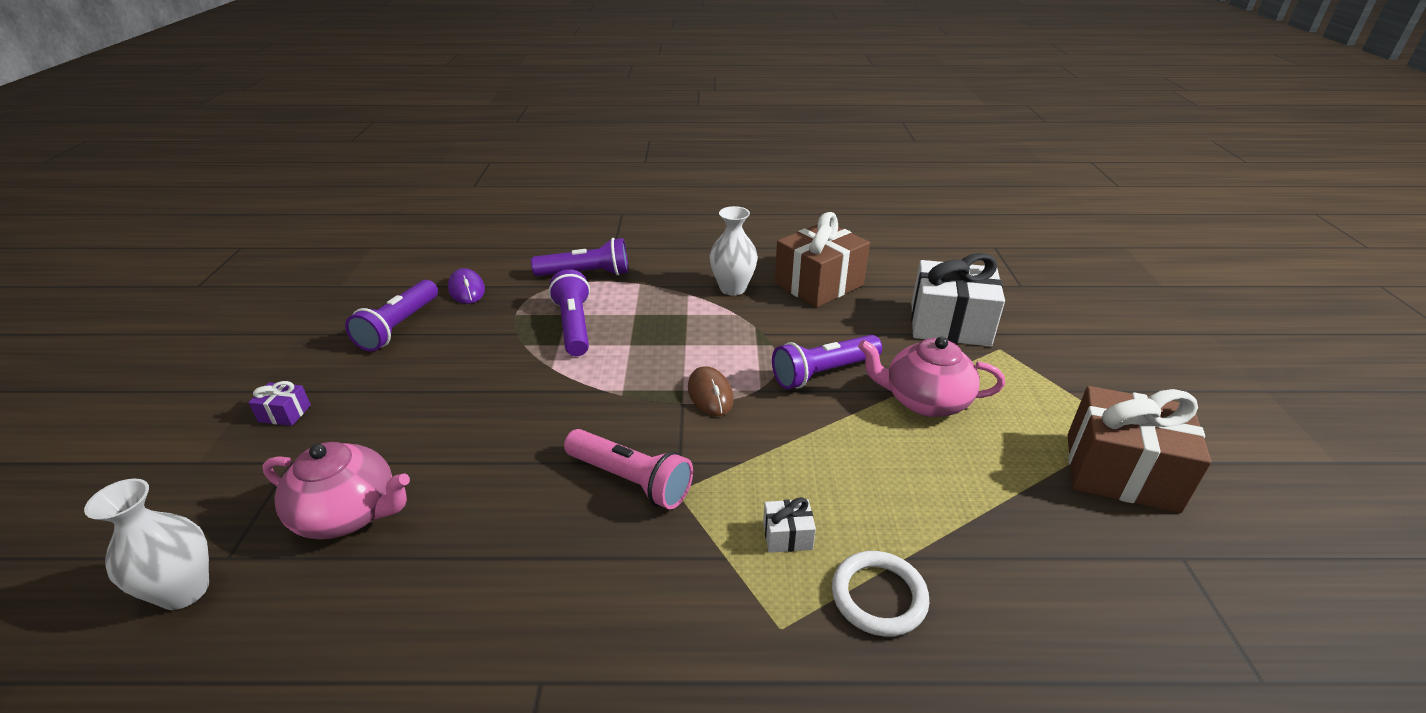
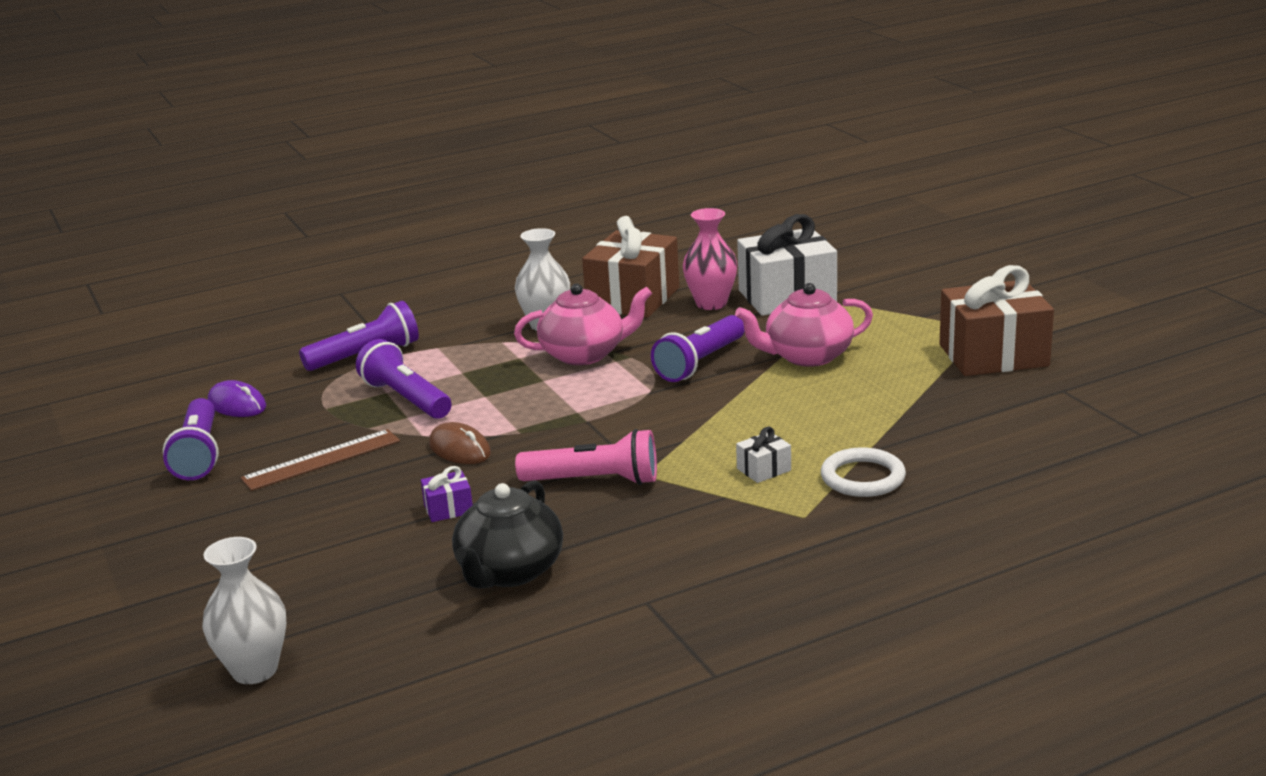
camera: 25 degrees left, 10 degrees down
(285, 413) = (168, 549): purple gift -> purple gift (448, 509)
(349, 514) = (348, 582): pink teapot -> pink teapot (584, 354)
(464, 365) = (321, 460): none -> brown ruler
(468, 567) = (509, 571): none -> black teapot
(710, 394) = (607, 407): brown mouse -> brown mouse (460, 449)
(878, 310) = (711, 304): none -> pink vase

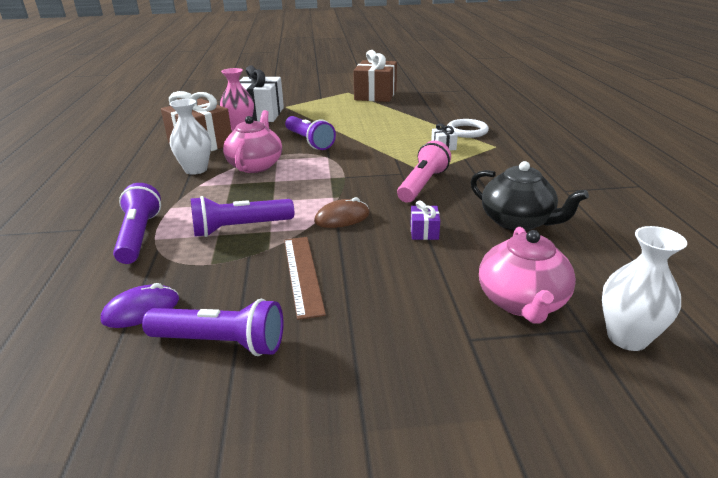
camera: 70 degrees left, 5 degrees up
(807, 356) = (333, 121): pink teapot -> pink teapot (521, 302)

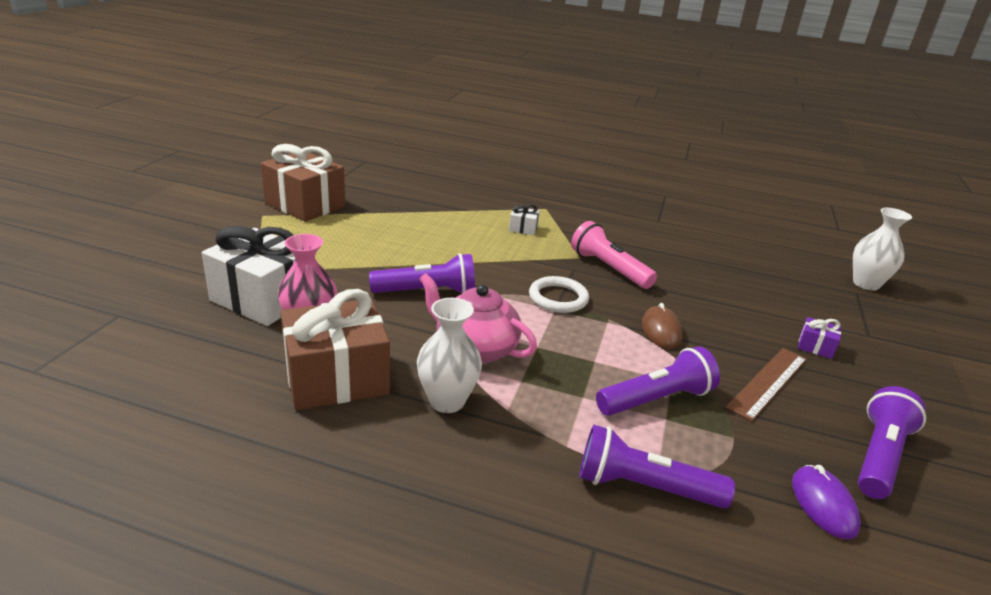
camera: 70 degrees left, 0 degrees up
(240, 228) = (656, 399): purple flashlight -> purple flashlight turned 120 degrees counterclockwise
(302, 274) = (768, 382): brown ruler -> brown ruler turned 60 degrees counterclockwise
(424, 231) = (706, 299): purple gift -> purple gift (815, 347)
(467, 131) = (493, 205): white ring -> white ring (558, 298)
(517, 222) = (705, 257): black teapot -> none
(521, 302) = (824, 300): pink teapot -> none

